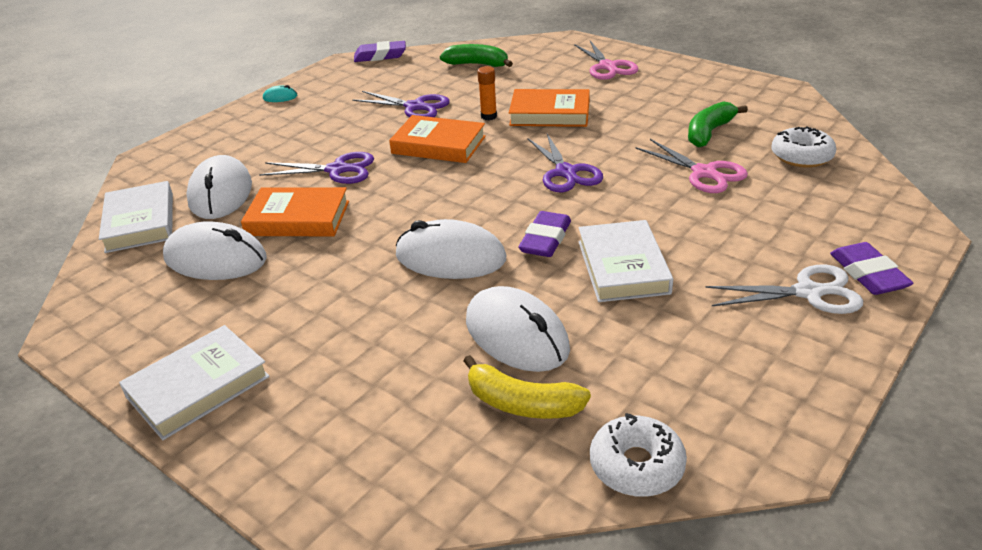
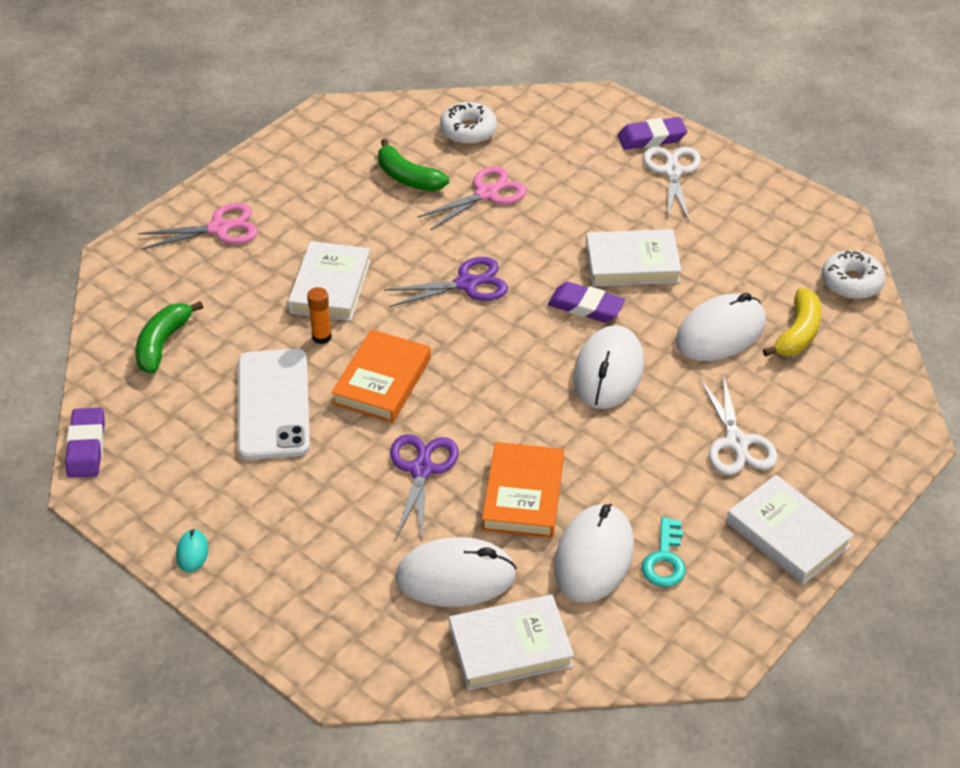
camera: 90 degrees left, 10 degrees up
(197, 300) = (665, 559): none -> turquoise key
(339, 348) = (736, 442): none -> white scissors
(415, 107) = (273, 404): purple scissors -> white phone
(550, 113) = (330, 286): orange book -> white book

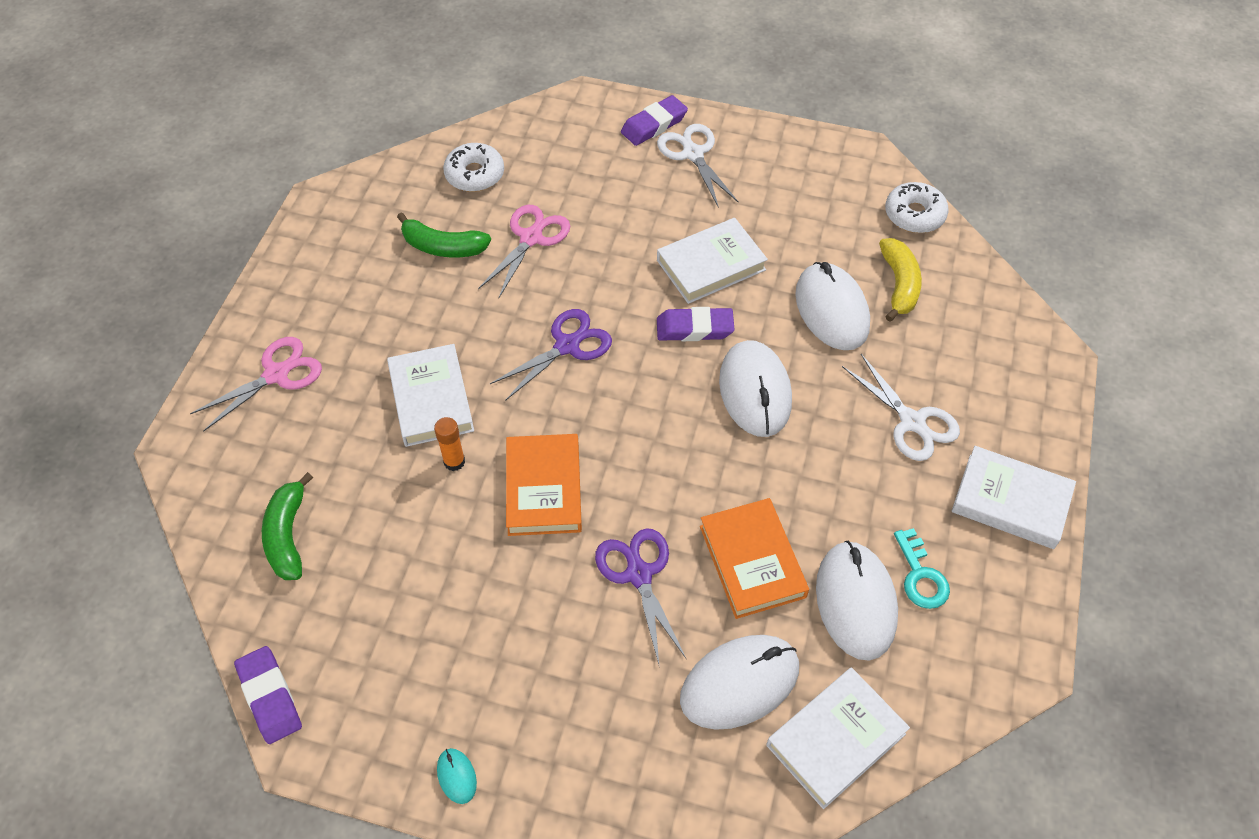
camera: 25 degrees left, 10 degrees up
(273, 404) = (446, 560): white phone -> none
(720, 332) = (832, 310): white mouse -> white mouse turned 45 degrees counterclockwise

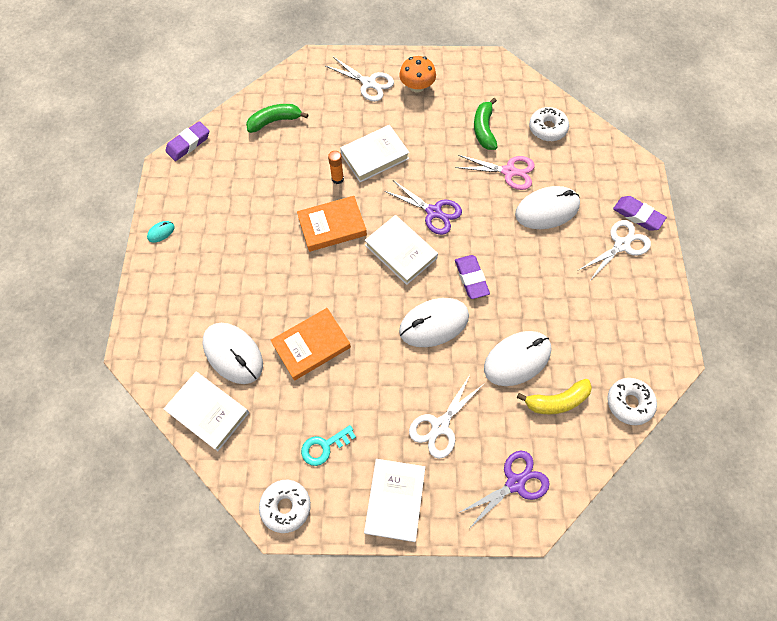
camera: 75 degrees right, 10 degrees up
(276, 375) = (368, 83): pink scissors -> white scissors
(318, 310) = (417, 86): none -> orange mushroom
(639, 574) = (289, 287): purple scissors -> purple scissors (515, 483)
(711, 265) = (527, 277): white book -> white book (401, 252)
(855, 602) = (297, 409): white mouse -> white mouse (547, 210)
(1005, 646) = (286, 506): none -> white donut

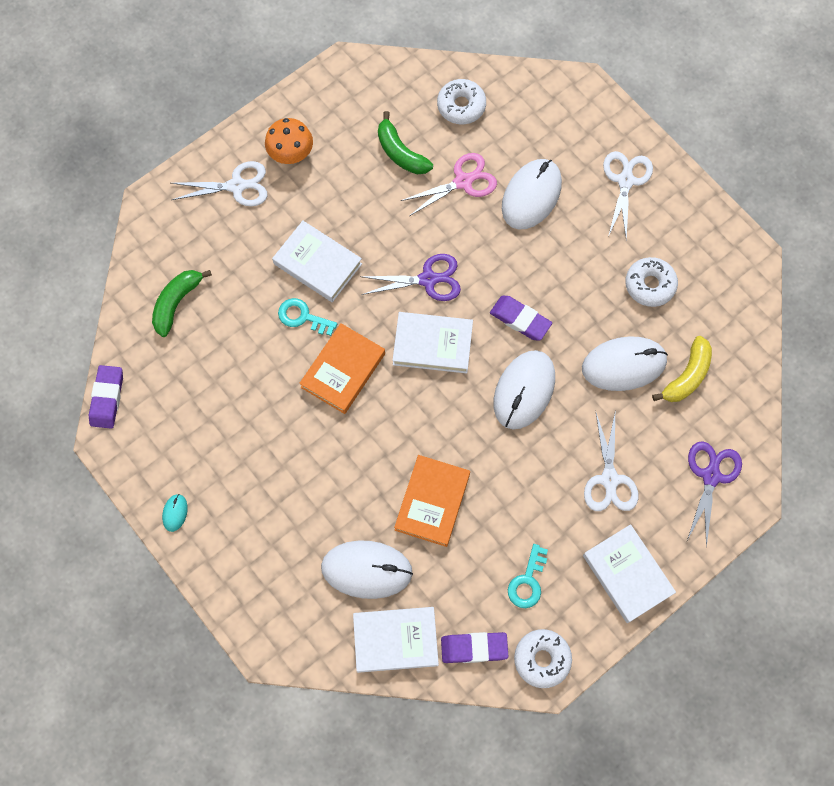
camera: 40 degrees left, 5 degrees up
(337, 179) = (302, 317): orange glue stick -> turquoise key
(374, 156) = (317, 264): white book -> white book turned 75 degrees counterclockwise
(517, 359) = (624, 365): white mouse -> white mouse turned 60 degrees clockwise
(629, 403) = (746, 329): white donut -> white donut (650, 285)
(637, 215) = (616, 139): purple eraser -> purple eraser (474, 648)

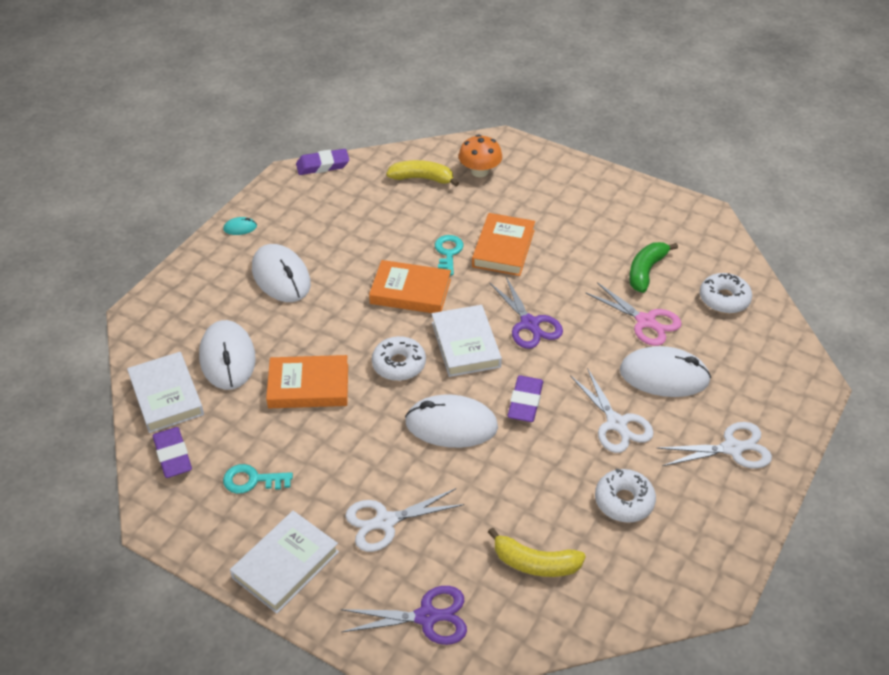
camera: 70 degrees right, 25 degrees down
(177, 303) = (422, 178): green banana -> yellow banana
(236, 186) = (546, 182): white scissors -> white scissors (616, 423)
(291, 153) = (598, 204): orange mushroom -> orange mushroom (479, 171)
(317, 264) = (503, 248): white book -> orange book
(542, 659) = (175, 513): white donut -> white donut (399, 364)
(624, 365) = (519, 501): white mouse -> white mouse (281, 277)

